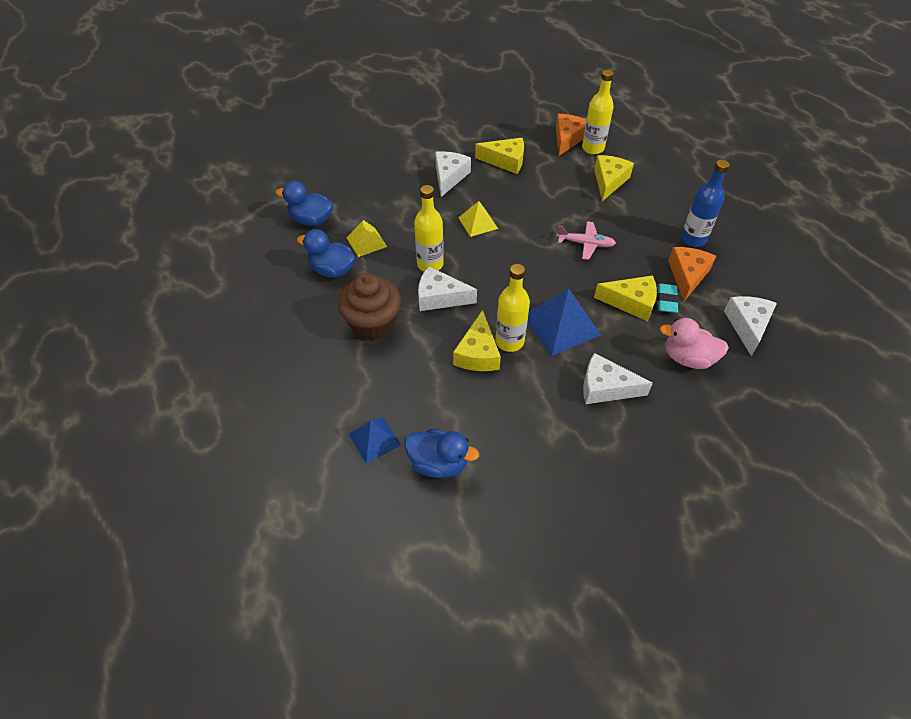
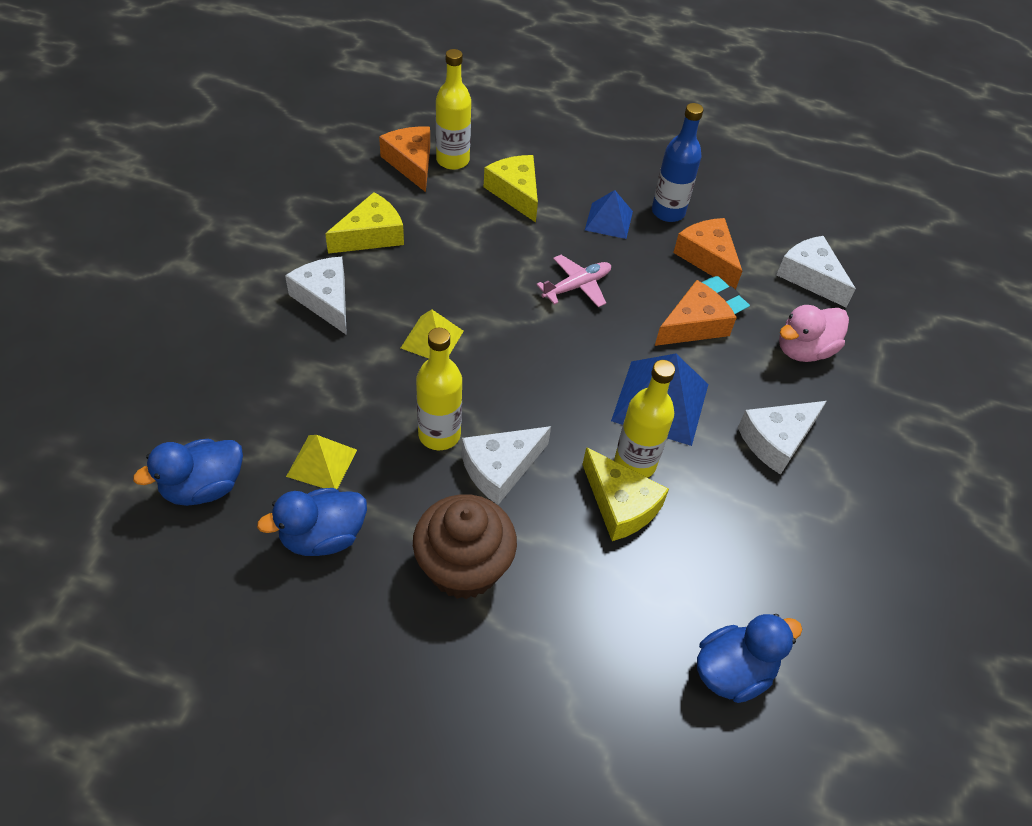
camera: 50 degrees left, 0 degrees up
(374, 439) = (638, 710): blue pyramid -> blue pyramid (608, 220)
(631, 302) = (693, 325): yellow cheese -> orange cheese

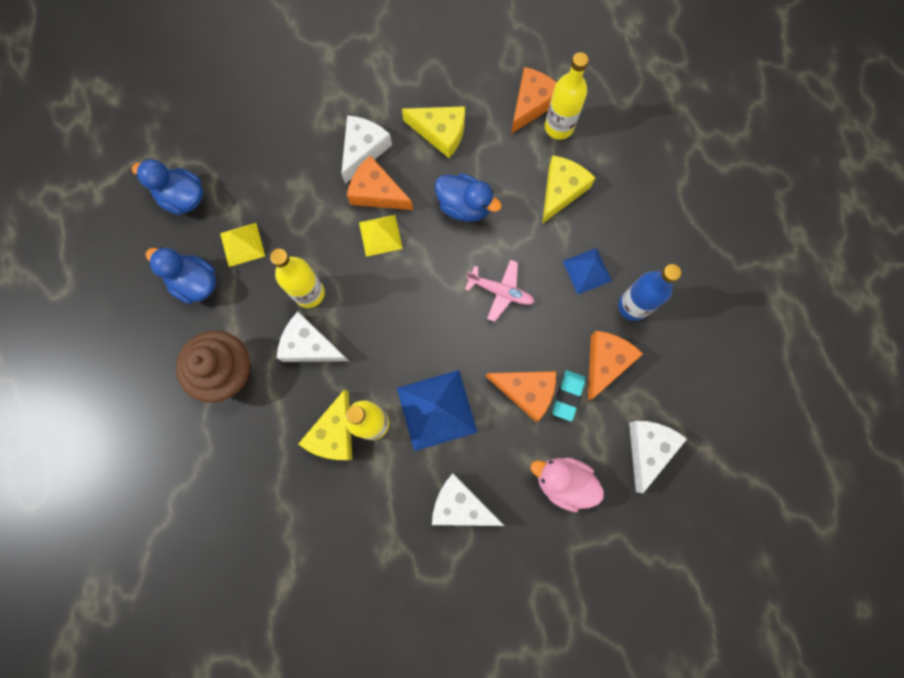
camera: 60 degrees right, 25 degrees up
(383, 316) = (377, 192): none -> orange cheese
(733, 671) = (261, 568): blue duck -> blue duck (464, 206)

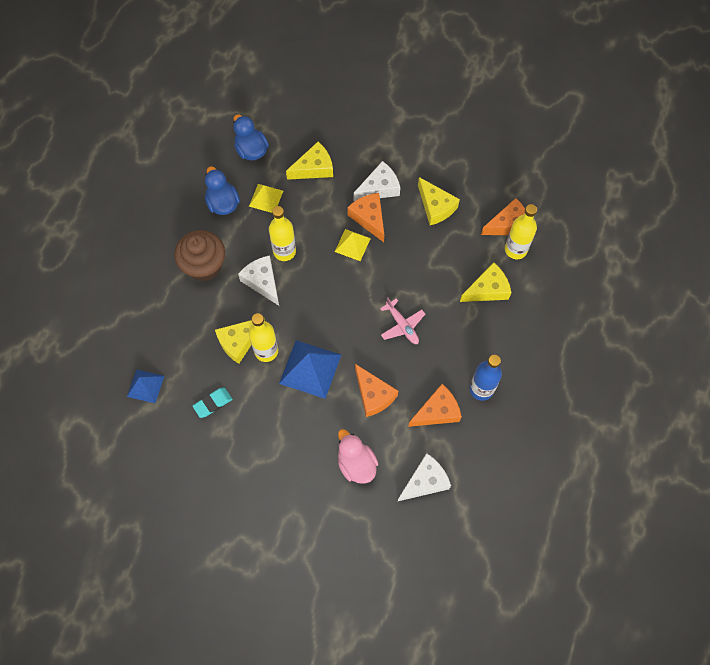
camera: 35 degrees right, 10 degrees down
(272, 173) = (314, 168): none -> yellow cheese
(460, 505) = (283, 433): white cheese -> none
(464, 206) = (418, 260): blue duck -> none
(568, 396) = (398, 415): turquoise eraser -> turquoise eraser (213, 403)
(587, 271) = (467, 348): blue pyramid -> blue pyramid (145, 386)

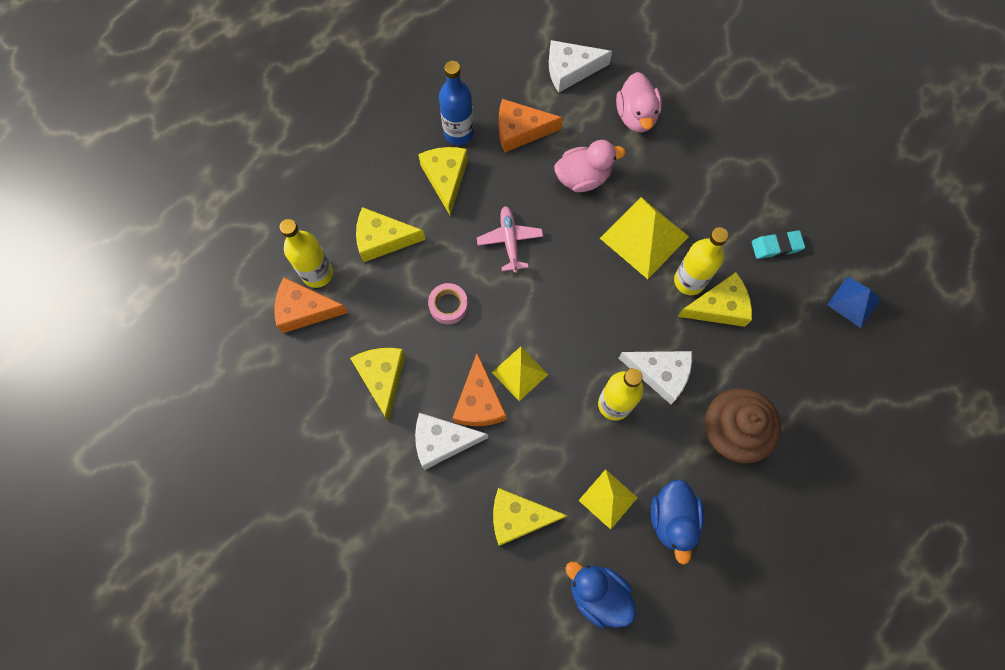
camera: 155 degrees left, 5 degrees up
(251, 150) = (598, 594): blue duck -> blue duck turned 135 degrees clockwise
(262, 282) = (660, 373): white cheese -> white cheese turned 60 degrees counterclockwise
(310, 369) = (644, 237): blue pyramid -> yellow pyramid
(373, 395) = (583, 177): orange cheese -> pink duck
(419, 266) = (448, 305): none -> pink tape
(470, 350) = (445, 178): none -> yellow cheese

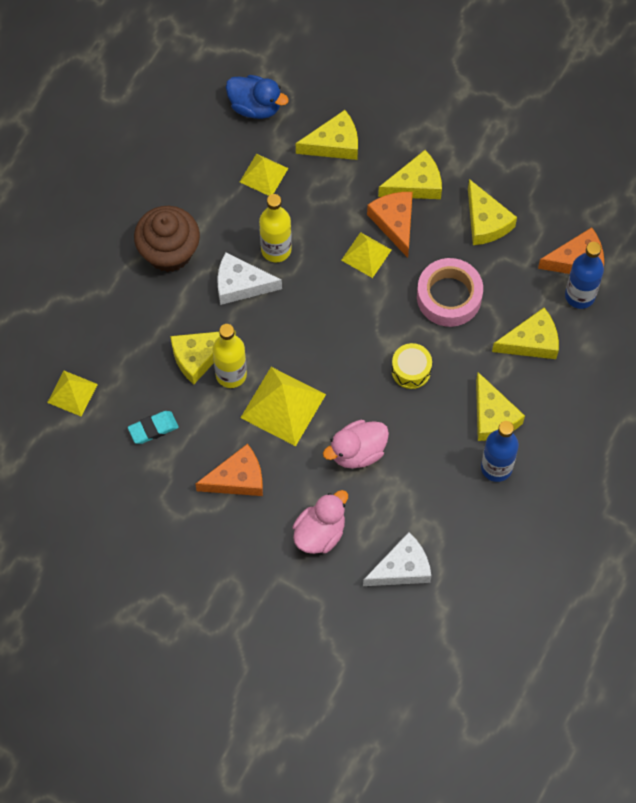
camera: 165 degrees right, 5 degrees down
(317, 273) = (580, 295): yellow bottle -> blue bottle
(442, 441) = (416, 184): white cheese -> yellow cheese
(448, 305) = (449, 296): pink tape -> pink tape, size x1.76
(510, 241) = (411, 370): pink plane -> yellow drum
(520, 131) = (434, 485): orange cheese -> orange cheese (237, 478)
(636, 116) = (320, 532): pink duck -> pink duck turned 60 degrees clockwise
(672, 519) = (206, 173): blue duck -> none
(854, 302) = (72, 393): blue pyramid -> yellow pyramid

